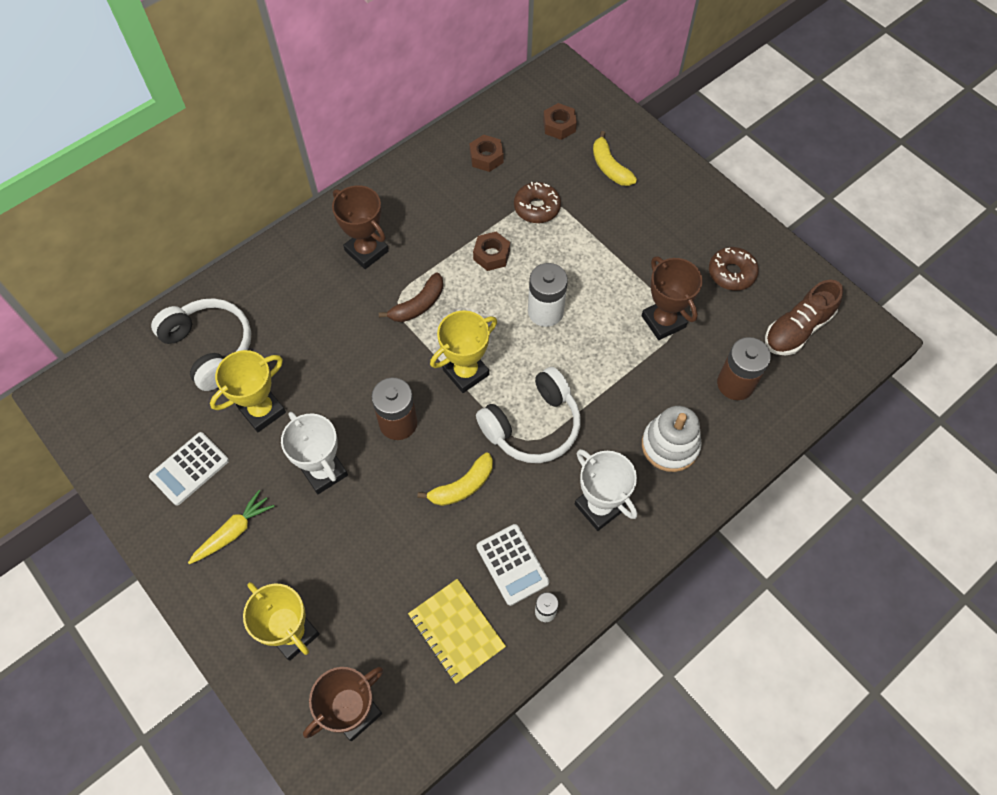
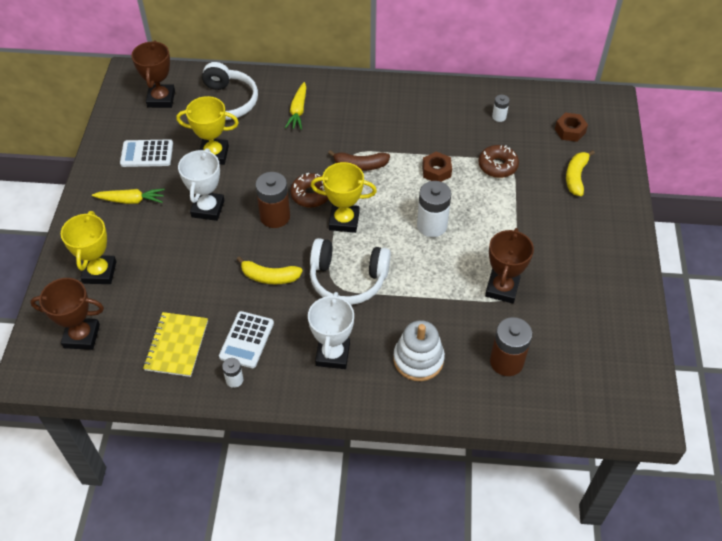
camera: 45 degrees right, 10 degrees down
(294, 296) = (298, 111): none -> yellow carrot
(366, 251) = (365, 117): brown trophy -> brown trophy (161, 99)
(486, 157) = (499, 117): brown nut -> white battery
(731, 273) = (586, 297): brown donut -> brown donut (311, 195)
(797, 329) = (593, 366): brown shoe -> none

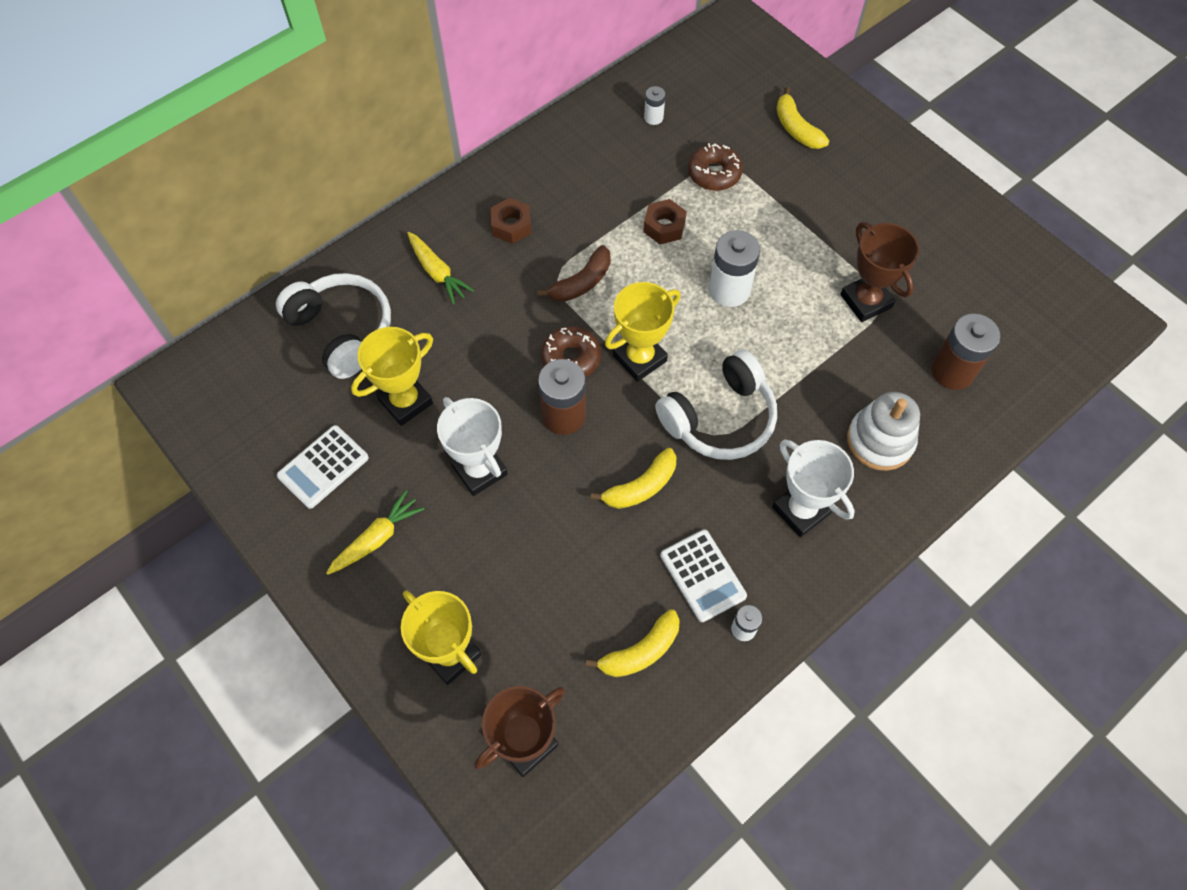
camera: 45 degrees left, 10 degrees up
(161, 99) = (253, 386): brown trophy -> none
(176, 345) = (640, 651): yellow notebook -> yellow banana
(570, 131) = (736, 82): brown nut -> brown nut (511, 226)

